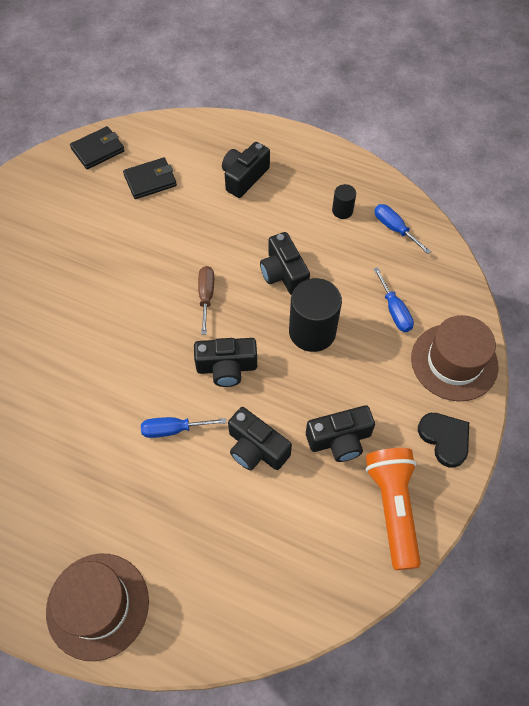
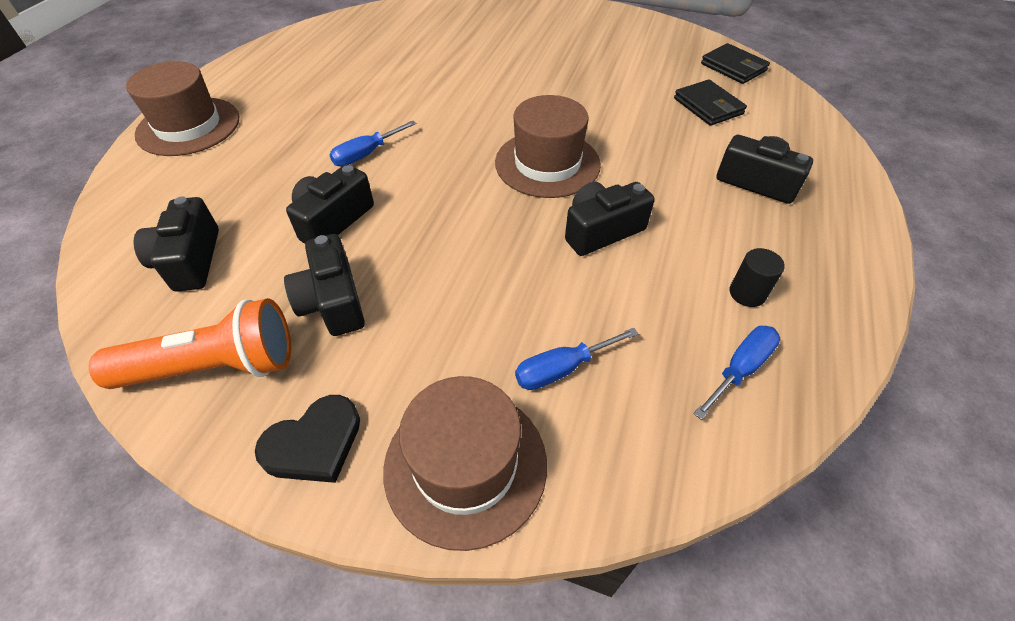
camera: 85 degrees right, 10 degrees down
(173, 429) = (366, 154): blue screwdriver -> blue screwdriver turned 120 degrees counterclockwise
(206, 296) = (547, 163): brown screwdriver -> brown hat
(227, 368) = (446, 188): black camera -> black camera (190, 260)
(312, 332) = (507, 265): black cylinder -> none

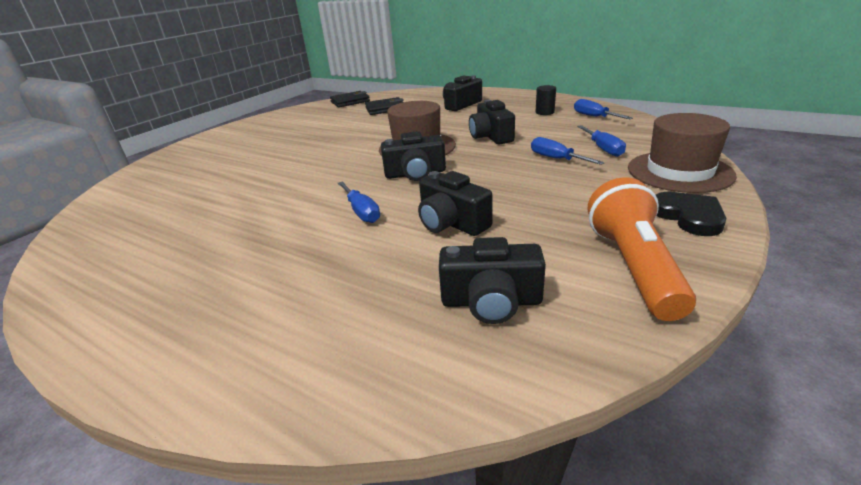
camera: 75 degrees left, 20 degrees down
(188, 126) = (200, 345): brown hat -> none
(333, 302) = (552, 217): black camera -> black camera (415, 174)
(514, 307) = (556, 159): none -> blue screwdriver

